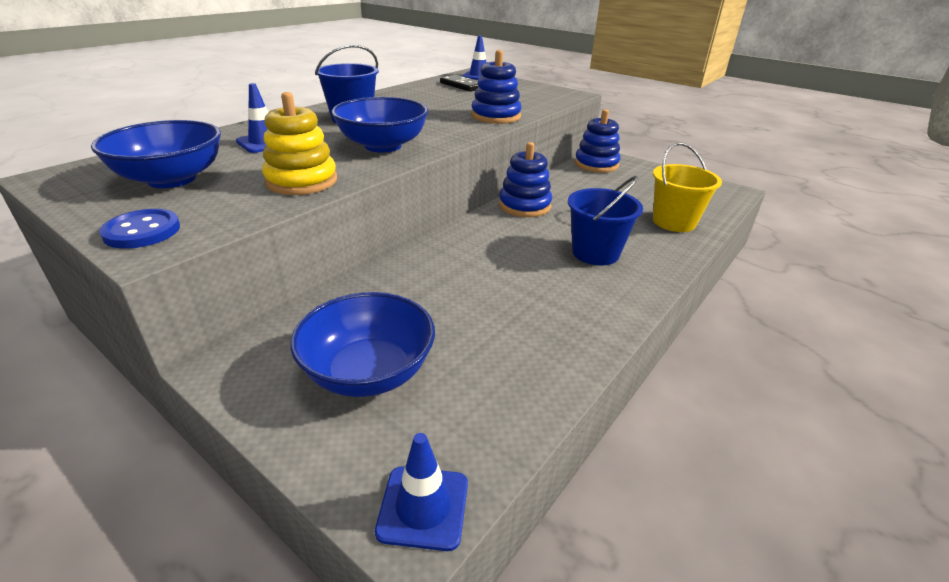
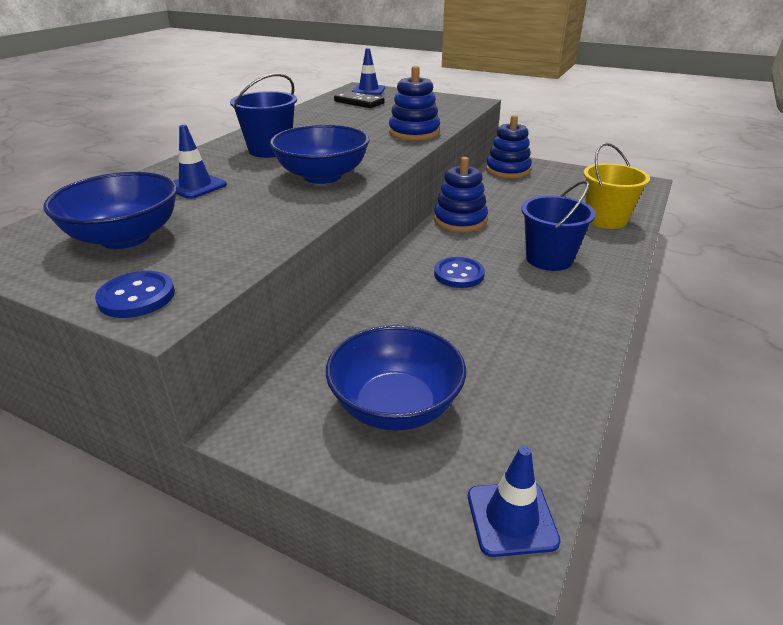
camera: 10 degrees left, 0 degrees up
(301, 181) = (265, 223): yellow stacking toy -> none
(497, 256) = (459, 274): none -> blue button

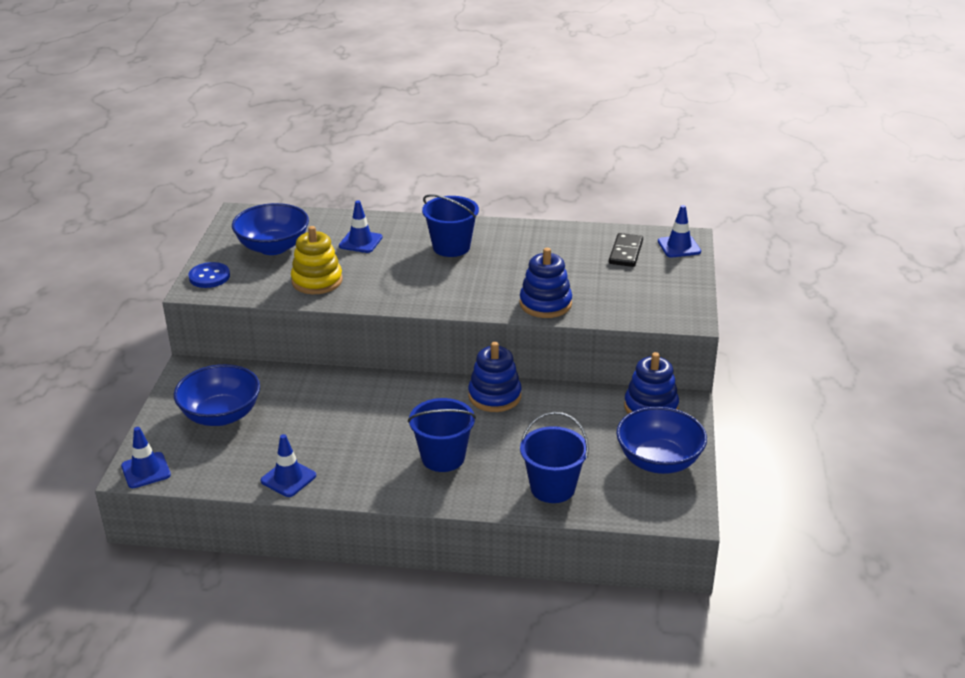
camera: 70 degrees right, 0 degrees up
(254, 219) = (317, 281): none -> yellow stacking toy
(322, 176) = (407, 285): blue bowl -> blue bowl (659, 461)
(459, 274) = (391, 412): blue button -> none
(564, 362) = (288, 478): none -> blue traffic cone
(605, 219) = (552, 488): yellow bucket -> blue bucket

